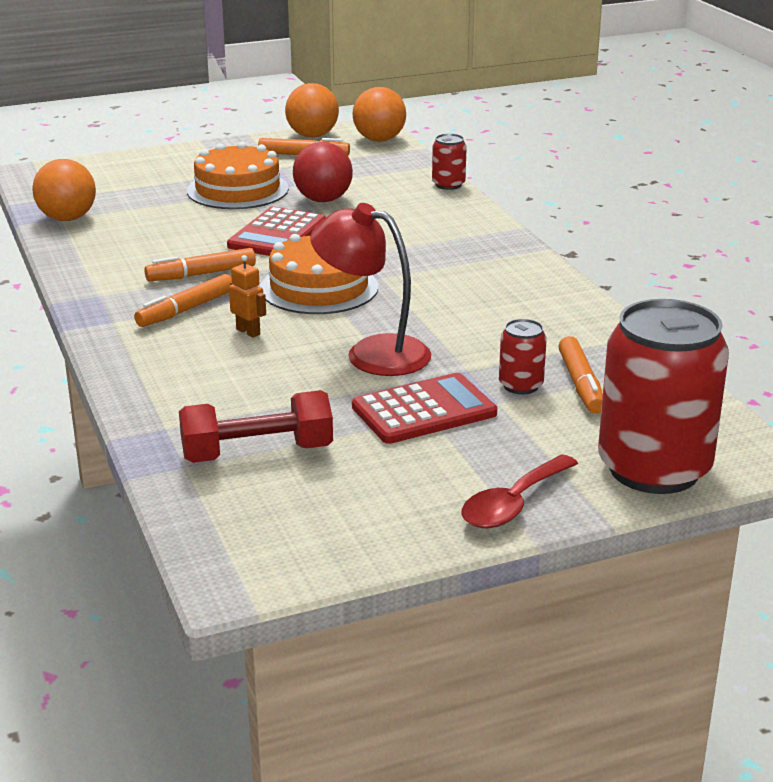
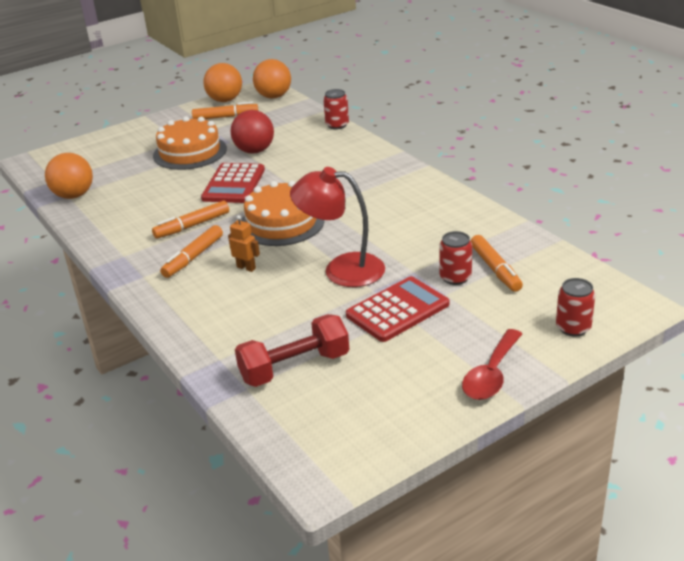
camera: 10 degrees left, 5 degrees up
(654, 469) = (573, 328): red can -> red can, size x0.44

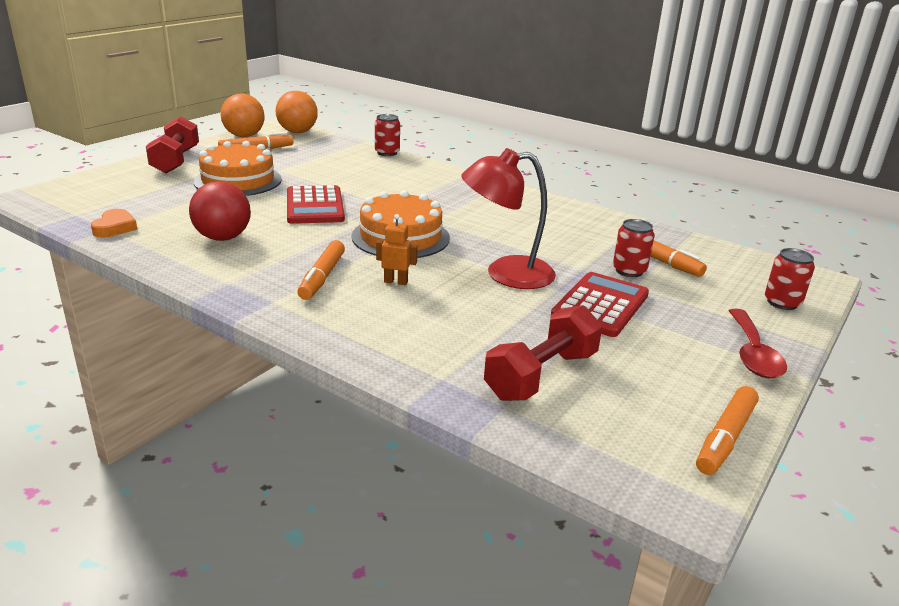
camera: 25 degrees left, 5 degrees down
(74, 195) = (115, 227): orange ball -> orange heart
(154, 127) = (176, 161): none -> red dumbbell
(192, 226) = (296, 247): orange marker -> orange marker (725, 438)
(254, 151) = (314, 176): red ball -> red ball (223, 237)

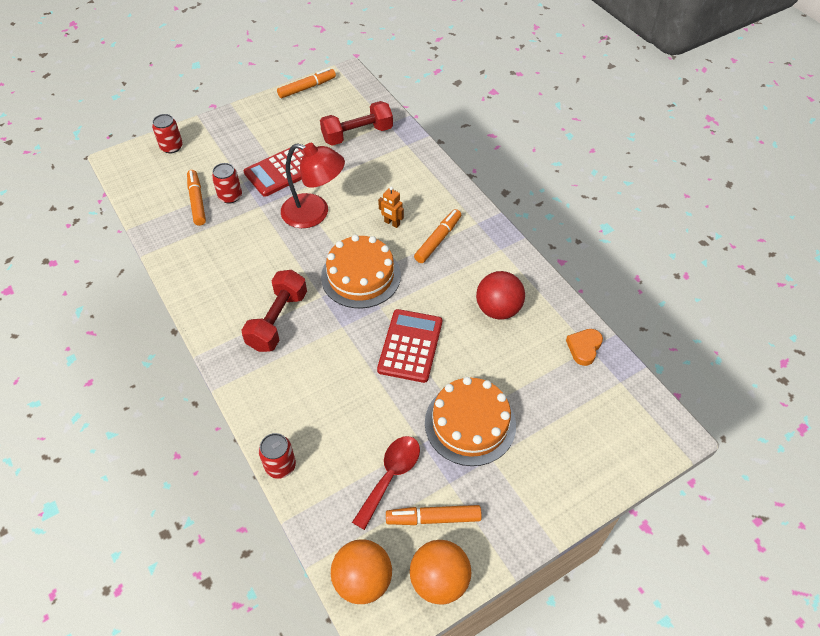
camera: 155 degrees left, 25 degrees up
(176, 161) = (533, 501): red dumbbell -> red dumbbell (278, 320)
(753, 354) = (238, 120): red spoon -> red spoon (390, 476)

